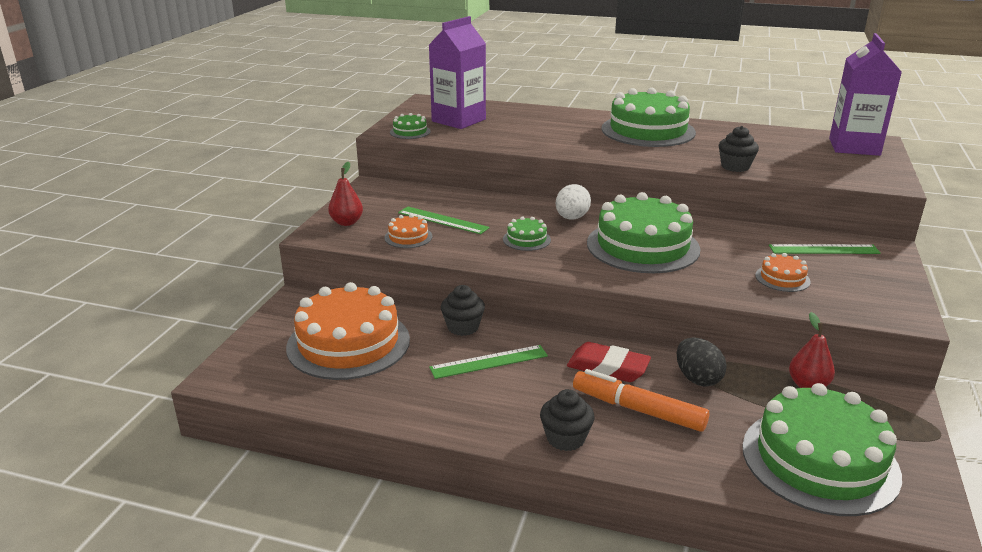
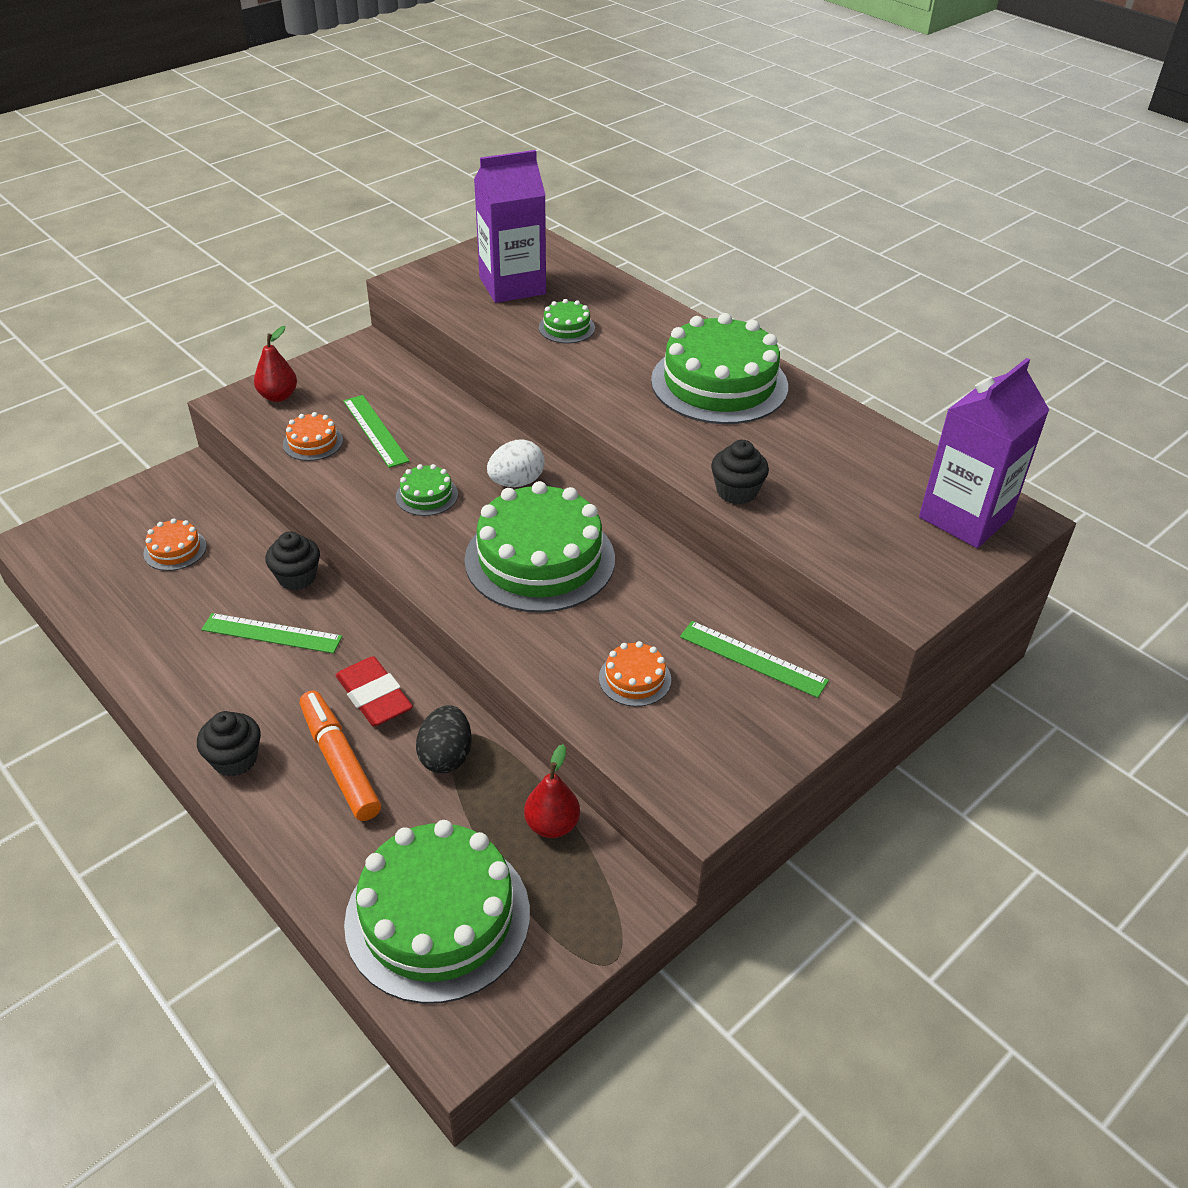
camera: 30 degrees right, 15 degrees up
(348, 343) = (175, 550): orange cake -> orange cake, size x0.44
(410, 132) = (433, 289): green cake -> green cake (566, 328)

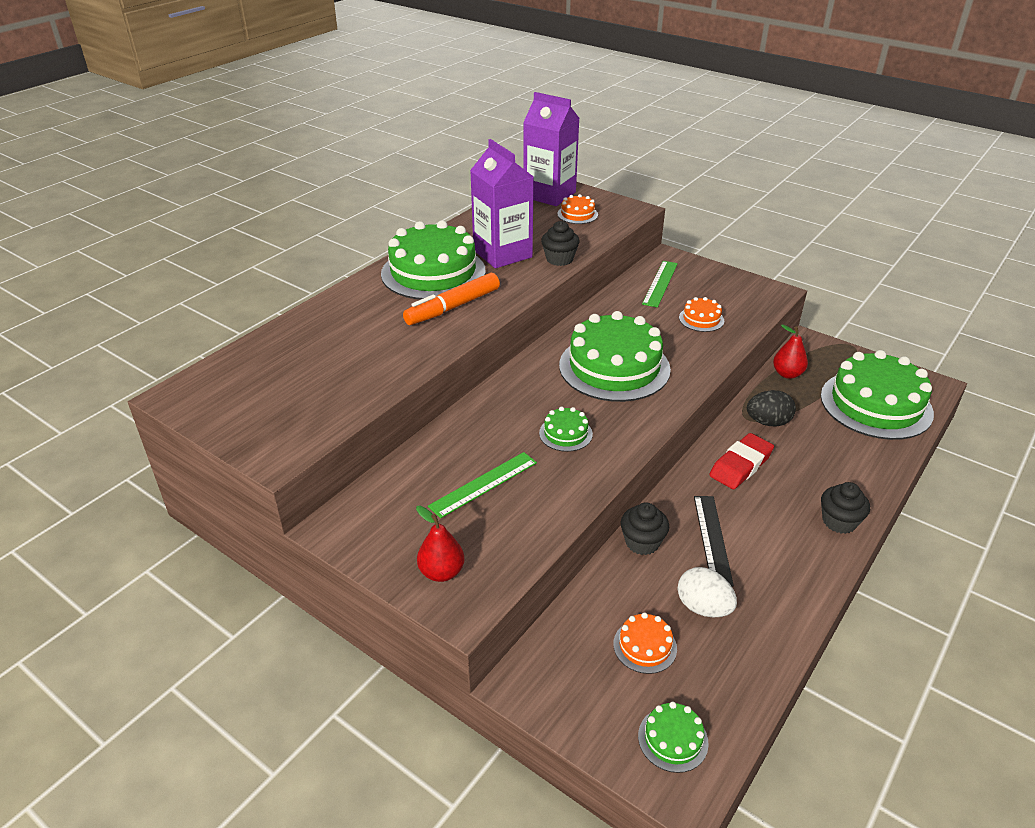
camera: 100 degrees left, 5 degrees down
(271, 633) = (712, 539): green ruler -> black ruler
(313, 442) = (515, 522): orange cake -> orange cake (577, 214)
(339, 762) = (805, 468): orange marker -> orange marker (453, 307)
(512, 286) = (287, 386): purple carton -> purple carton (502, 254)
(516, 482) = (530, 390): white egg -> white egg (703, 607)
(566, 328) = (363, 346): green cake -> green cake (673, 739)

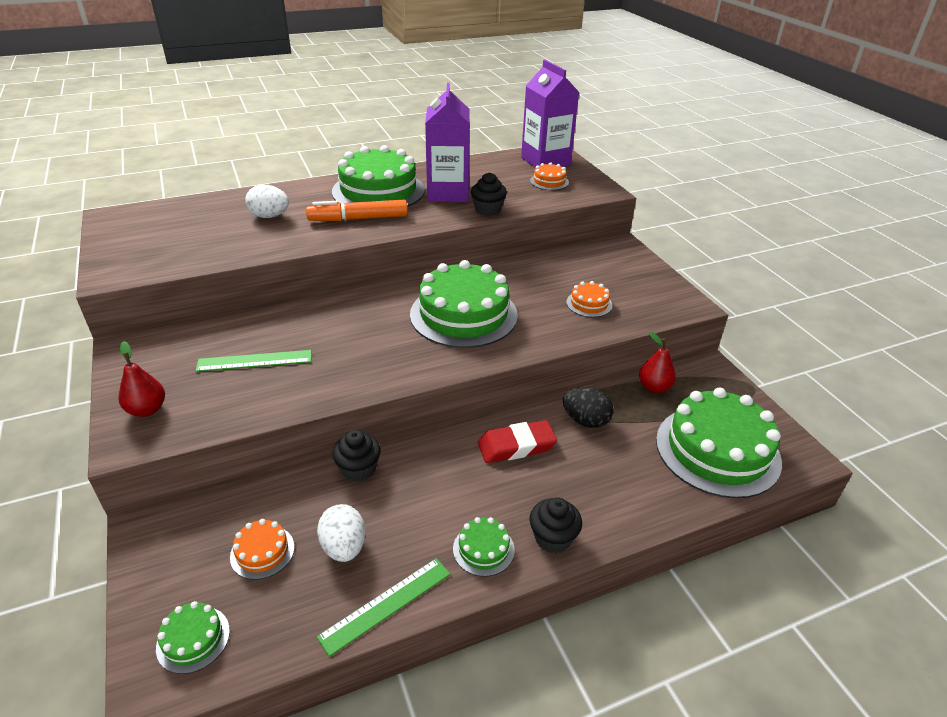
camera: 30 degrees right, 0 degrees up
(359, 335) = (269, 216): none -> white egg
(565, 433) = (360, 349): green cake -> green cake (483, 549)
(660, 283) = (587, 263): green ruler -> green ruler (386, 605)
(712, 539) = (419, 495): black ruler -> none

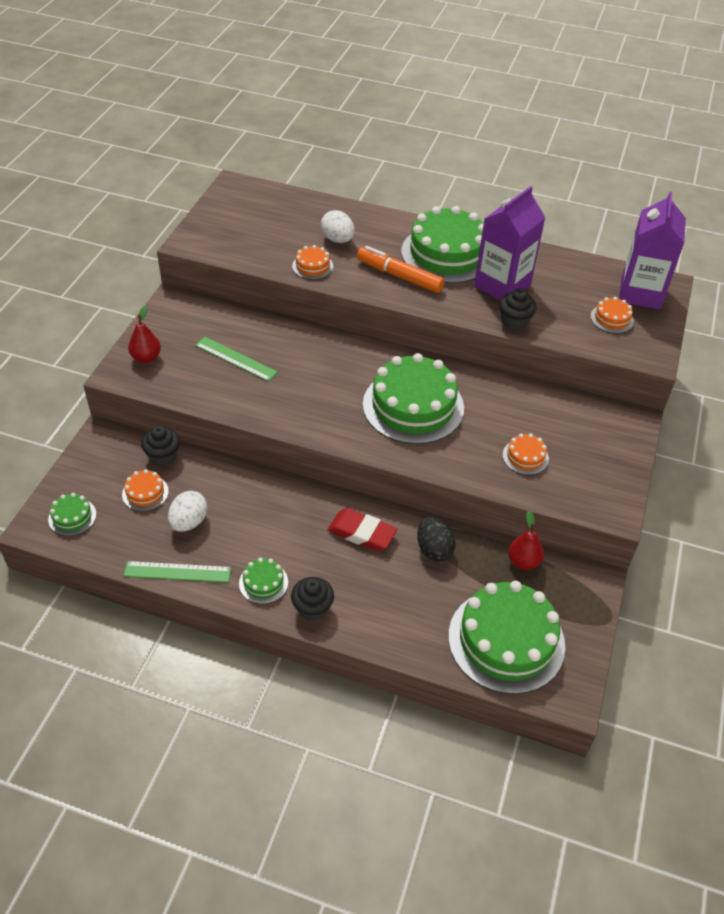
camera: 40 degrees right, 10 degrees up
(269, 243) = (312, 266): none -> orange cake
(358, 469) = (245, 478): black cupcake -> black cupcake (163, 456)

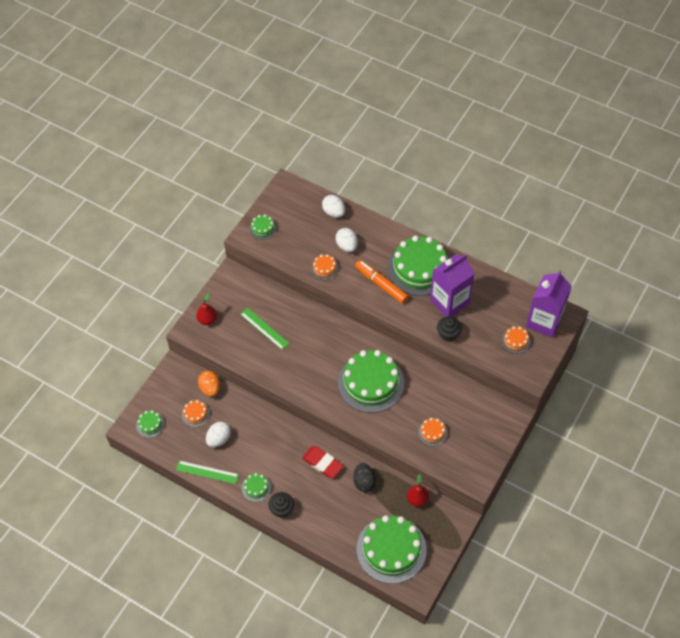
camera: 15 degrees right, 10 degrees up
(163, 456) = (210, 388): black cupcake -> orange egg
(212, 232) = (262, 228): none -> green cake
(309, 207) = (334, 212): none -> white egg

